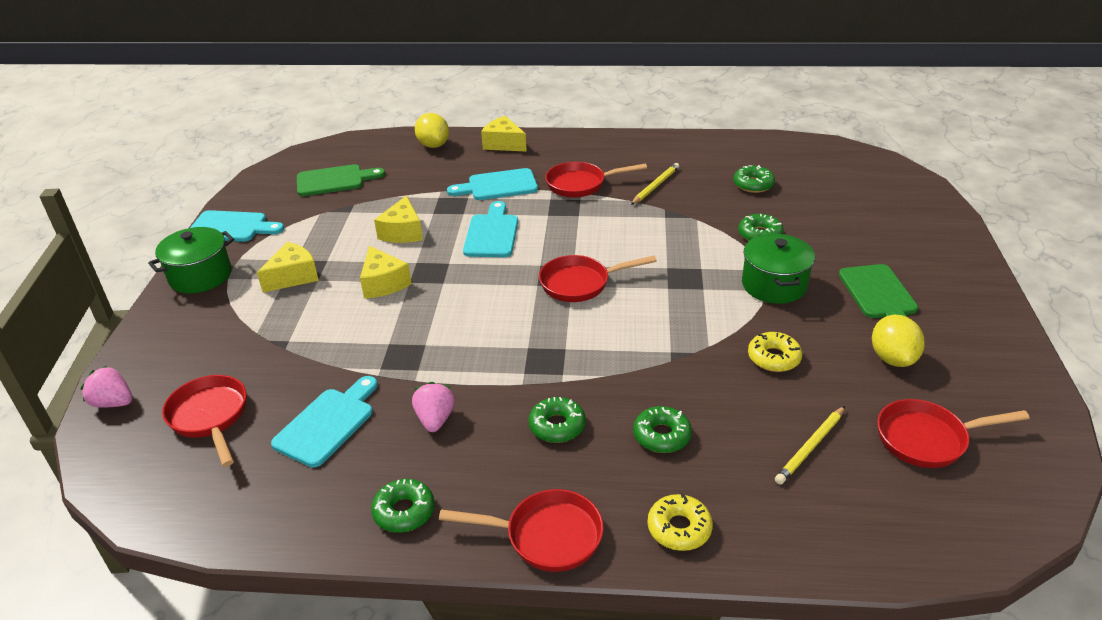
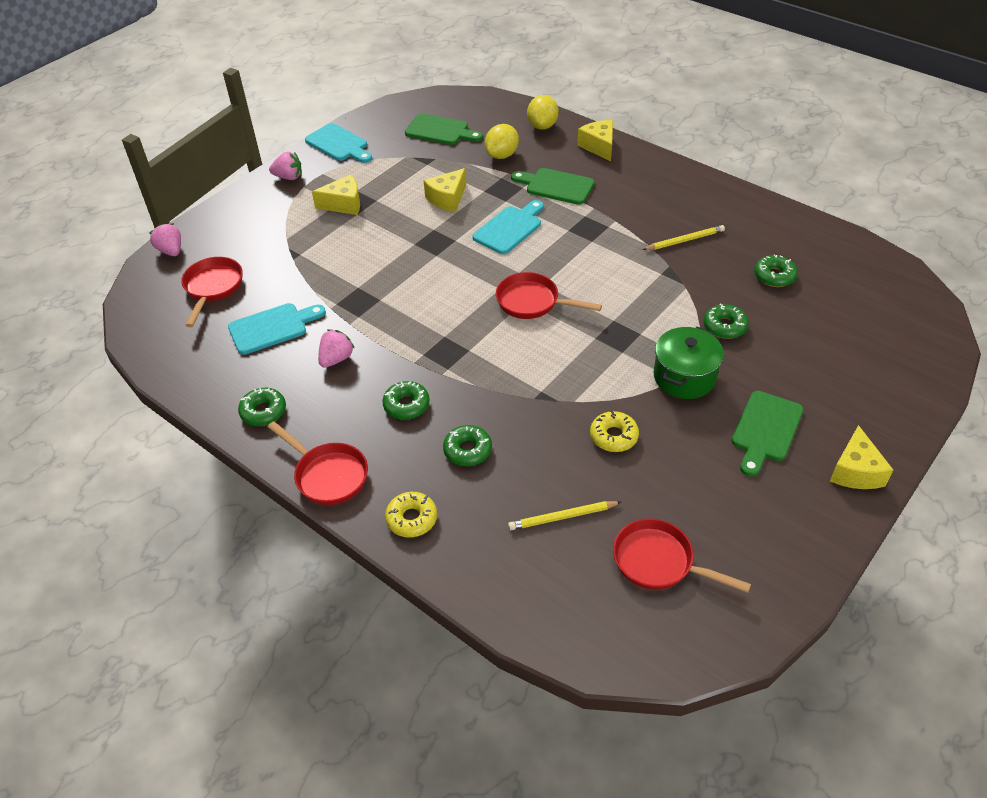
camera: 35 degrees right, 10 degrees up
(200, 276) = (288, 177): green pot -> pink strawberry
(383, 283) = (396, 237): yellow cheese -> yellow cheese (855, 471)
(498, 186) = (556, 186): turquoise cutting board -> green cutting board
(580, 184) = (623, 212): red pan -> none
(892, 358) = (710, 487): yellow lemon -> yellow lemon (502, 155)

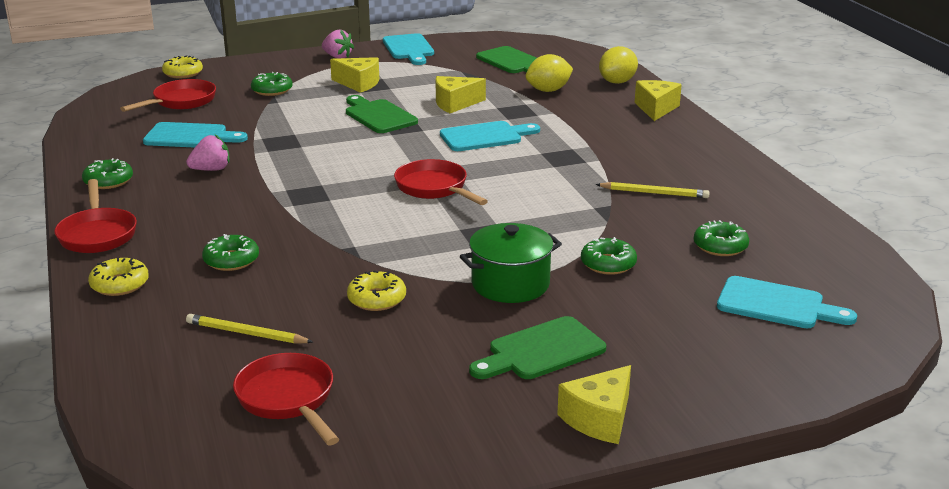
camera: 30 degrees right, 20 degrees down
(171, 251) = (183, 73): pink strawberry -> yellow donut
(406, 405) = (224, 215): green donut -> green donut (272, 90)
(556, 186) = (572, 122): green cutting board -> green cutting board (378, 116)
(856, 316) = (777, 305): none -> turquoise cutting board

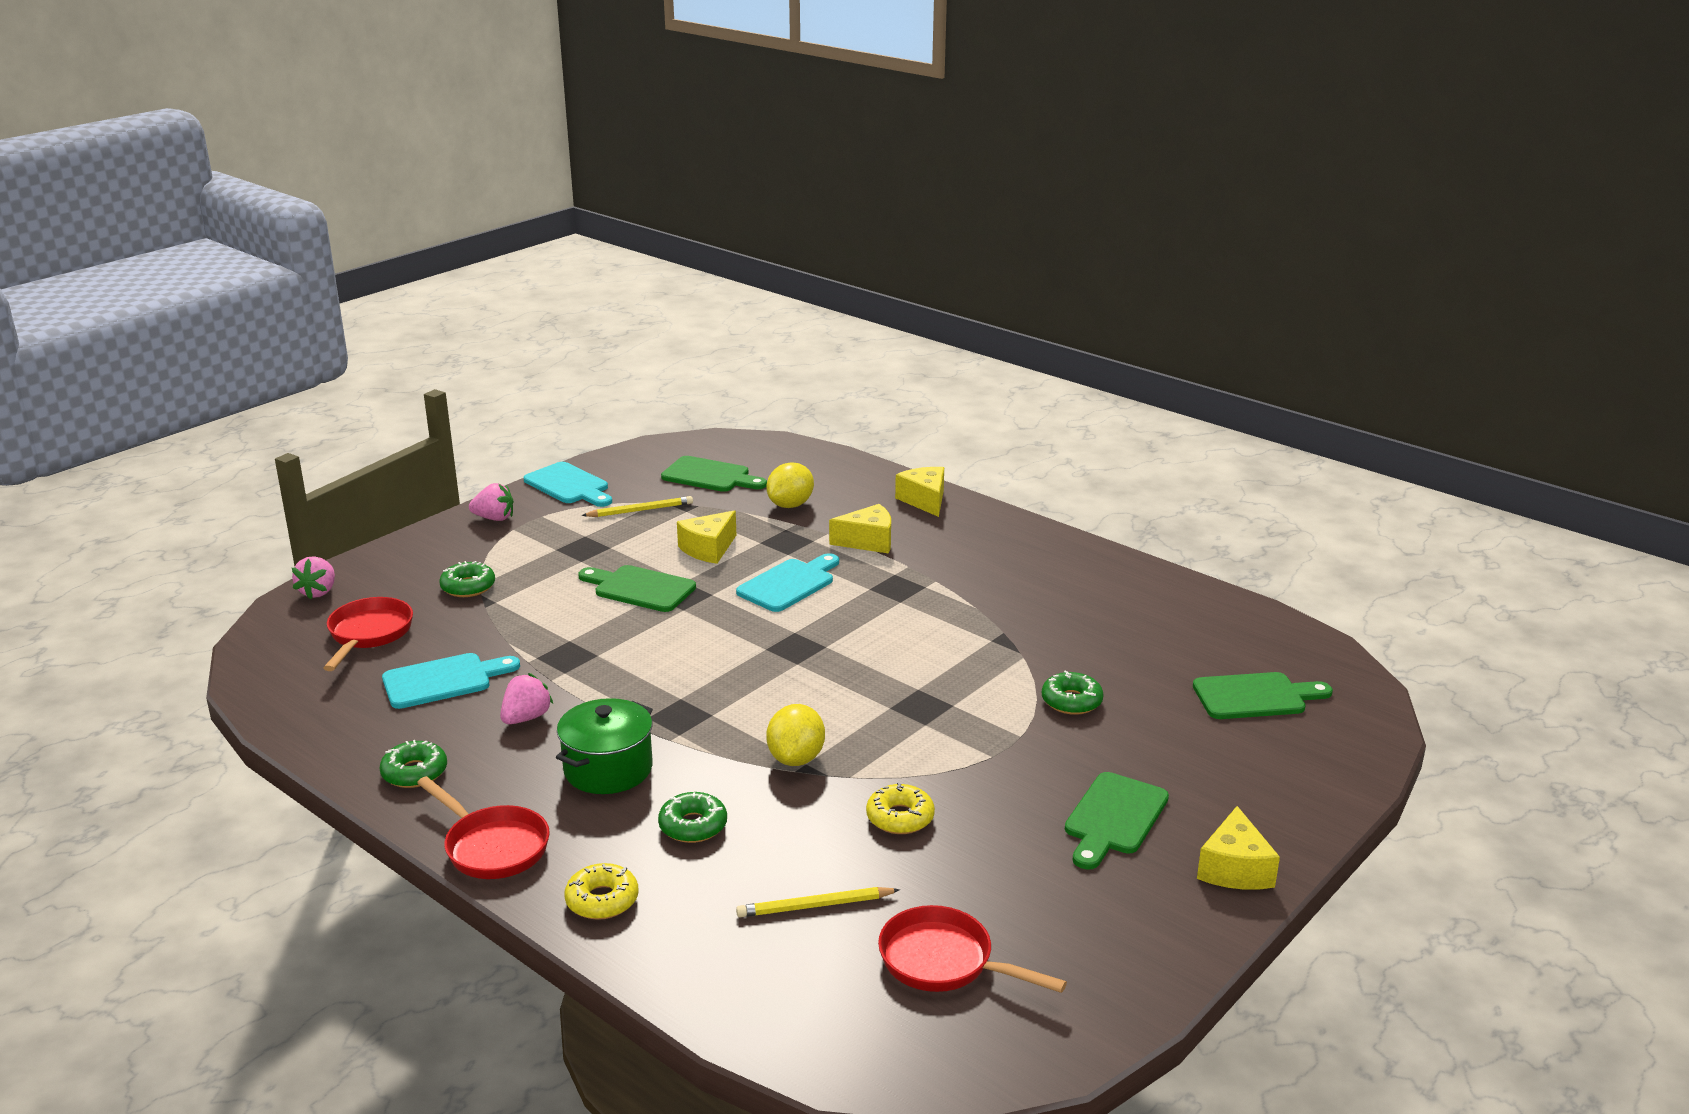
camera: 30 degrees left, 0 degrees up
(183, 73) = (318, 592): yellow donut -> pink strawberry
(359, 83) = (565, 550): yellow cheese -> yellow cheese (868, 541)
(434, 188) = (808, 665): red pan -> none
(510, 284) = (1008, 755): green pot -> green pot (608, 769)
(617, 82) = (850, 476): yellow lemon -> yellow lemon (796, 758)
(654, 193) = (1028, 605): yellow pencil -> yellow pencil (640, 510)
(720, 246) = (1147, 648): green donut -> none
(777, 305) = (1255, 697): turquoise cutting board -> green cutting board

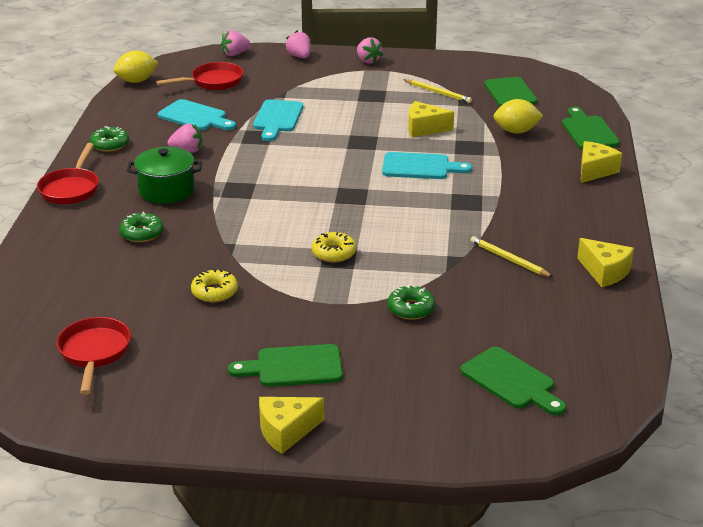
camera: 55 degrees right, 5 degrees up
(406, 554) = (299, 56): none -> pink strawberry
(468, 587) = (289, 84): green donut -> none
(569, 486) = (434, 63): turquoise cutting board -> turquoise cutting board (277, 118)
(602, 900) = (56, 234): yellow donut -> yellow donut (334, 253)
(640, 588) = (352, 127): green cutting board -> green cutting board (588, 131)
(796, 758) = (237, 239): yellow lemon -> yellow lemon (137, 81)
(815, 906) = (107, 295): yellow pencil -> yellow pencil (509, 259)
(868, 541) = (509, 172): yellow cheese -> yellow cheese (605, 272)

